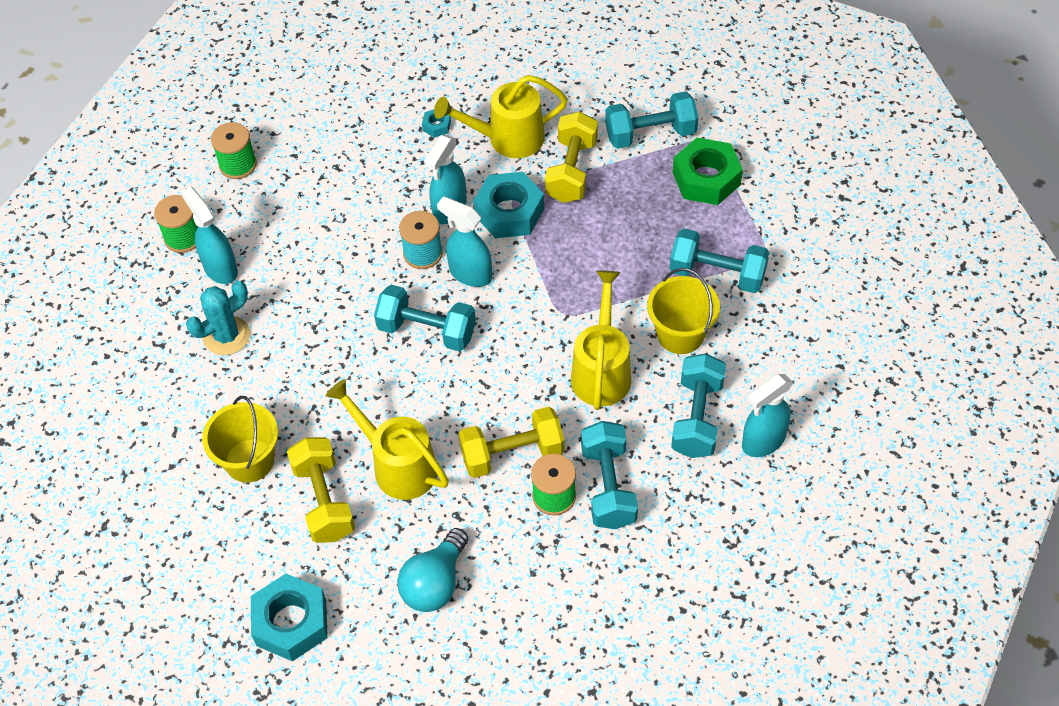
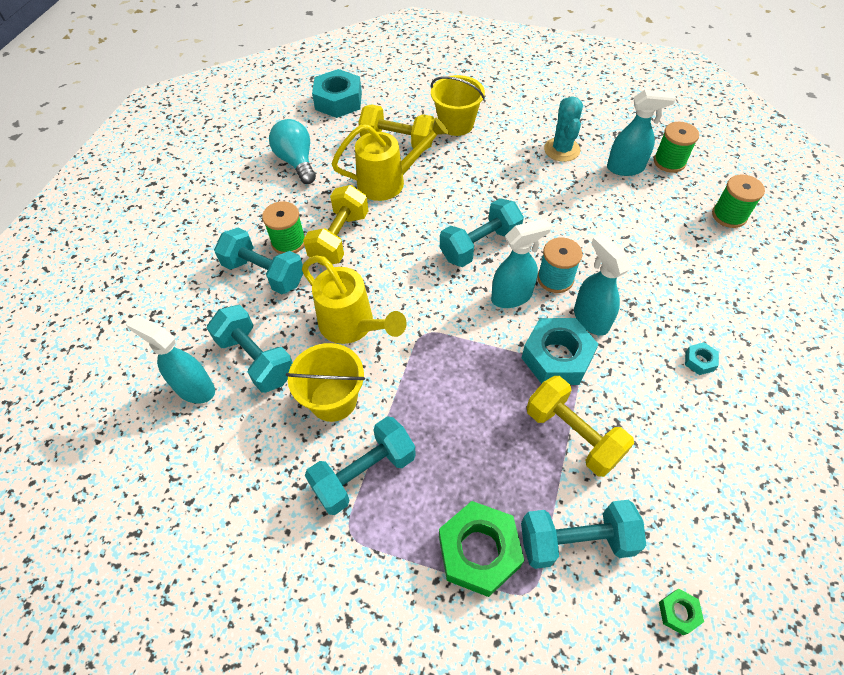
camera: 125 degrees right, 0 degrees up
(507, 139) = (649, 407): yellow watering can -> none
(648, 69) = (678, 612): none -> green nut
(650, 134) = (576, 541): turquoise dumbbell -> turquoise dumbbell turned 60 degrees clockwise
(763, 441) = (194, 388): turquoise spray bottle -> turquoise spray bottle turned 60 degrees counterclockwise

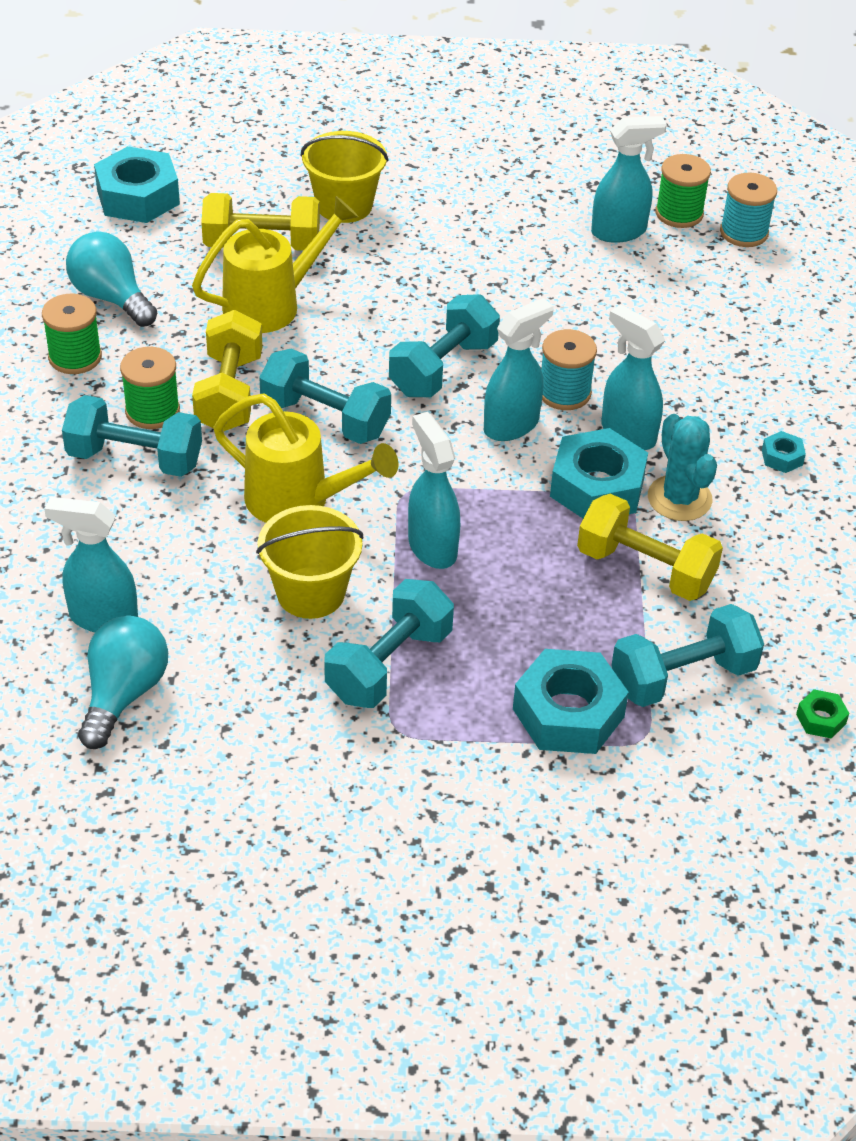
camera: 20 degrees left, 10 degrees down
(181, 453) = (124, 694): none -> turquoise light bulb
(256, 359) = (176, 567): turquoise dumbbell -> turquoise dumbbell (325, 418)
(427, 381) = (432, 547): none -> turquoise spray bottle
(479, 551) = (568, 713): green nut -> turquoise nut
(562, 150) = (518, 219): turquoise cactus -> turquoise cactus (679, 498)
(711, 182) = (744, 232): none -> turquoise spool
(729, 215) = (778, 273): green spool -> green spool (75, 357)

